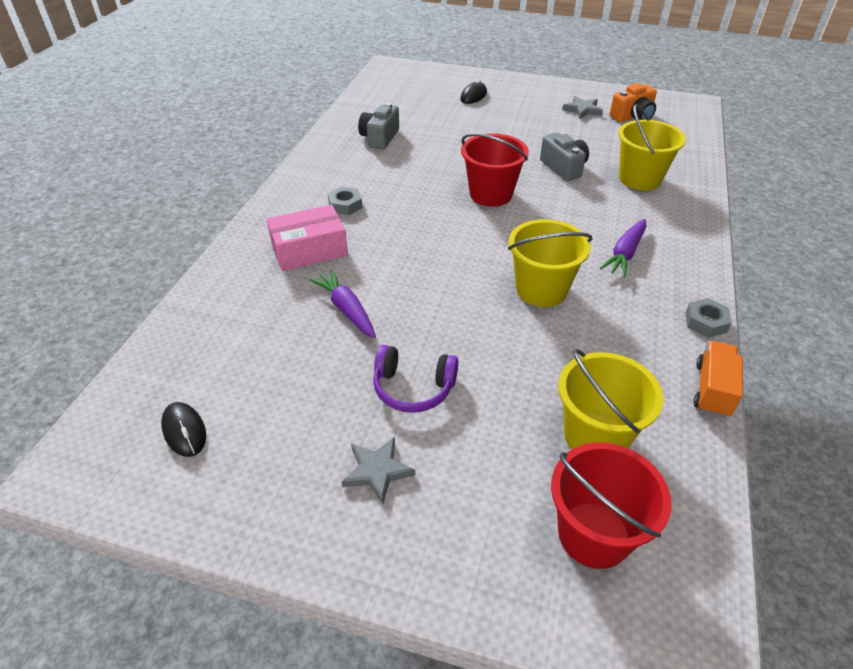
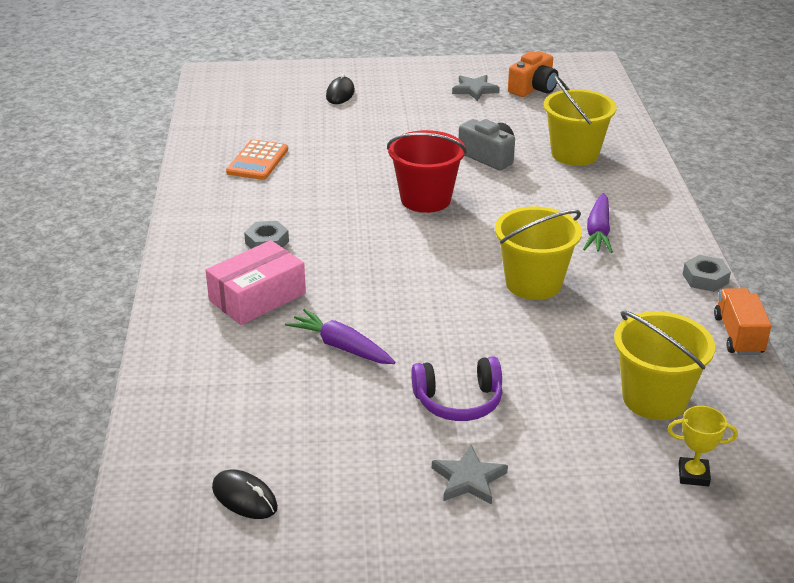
camera: 20 degrees left, 10 degrees down
(379, 138) = (258, 161): grey camera -> orange calculator
(593, 534) = (693, 475): red bucket -> yellow trophy

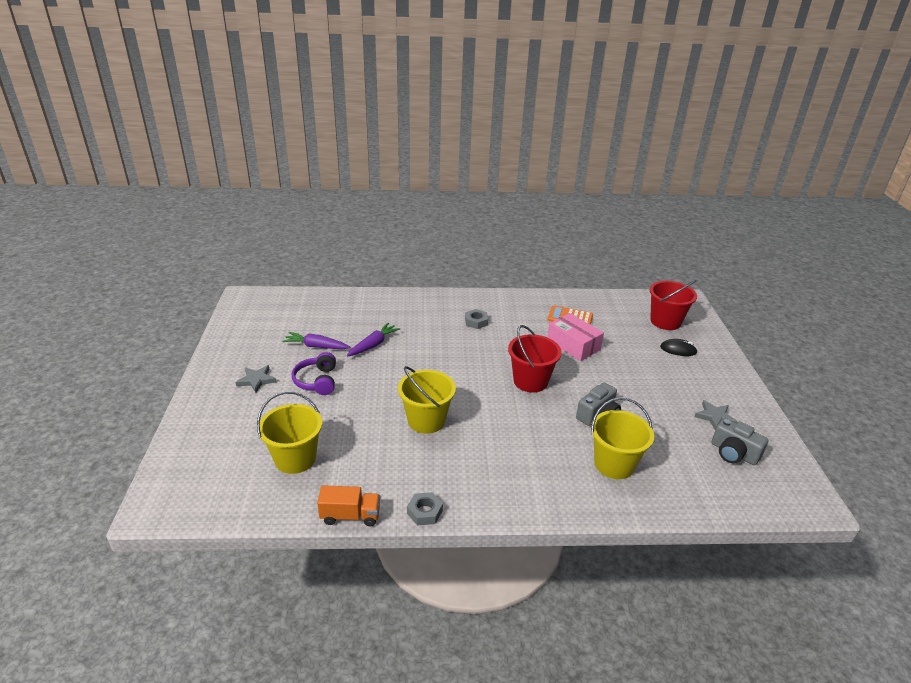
camera: 90 degrees right, 0 degrees up
(244, 498) = (271, 318): black mouse -> none
(257, 297) = (422, 319): pink box -> pink box (573, 345)
(271, 94) = (665, 321): none -> red bucket
(533, 88) = (733, 453): orange camera -> grey camera
(598, 232) = (491, 461): purple carrot -> purple carrot (316, 346)
(693, 475) = (224, 463): yellow trophy -> none

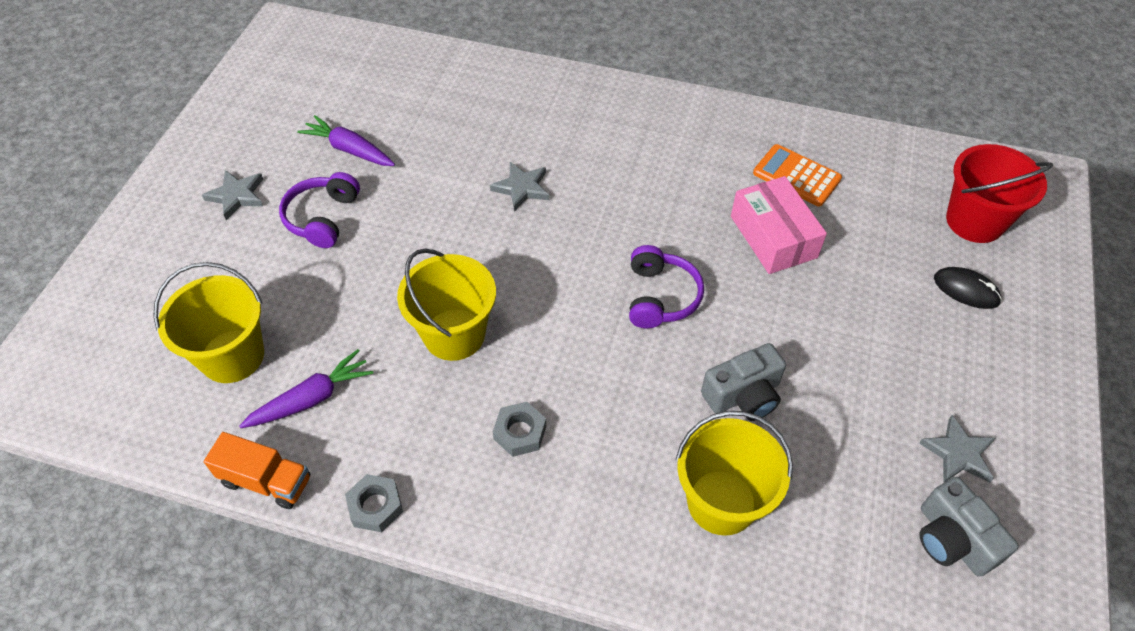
camera: 20 degrees right, 20 degrees up
(373, 345) = (437, 164): purple carrot -> purple carrot (312, 398)
(428, 347) = (522, 188): none -> grey star
(476, 322) = (626, 151): grey nut -> grey nut (520, 432)
(530, 381) = (660, 297): red bucket -> purple headphones

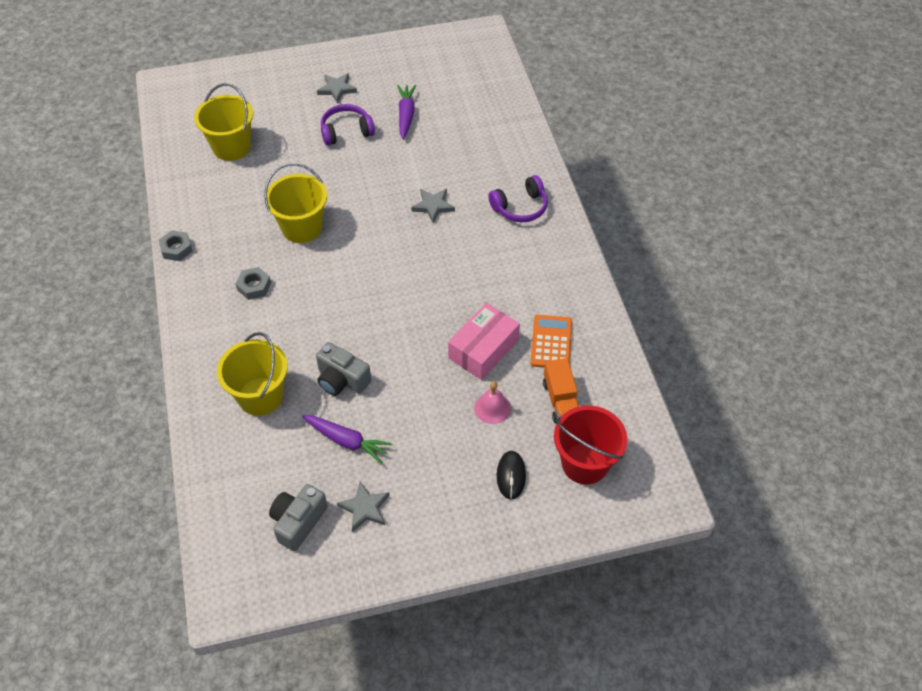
camera: 60 degrees right, 0 degrees up
(266, 481) = (168, 200): orange truck -> orange truck (560, 400)
(312, 398) = (225, 191): purple carrot -> purple carrot (347, 441)
(660, 297) = (391, 309): purple headphones -> purple headphones (520, 207)
(863, 265) = (492, 408): none -> pink bell

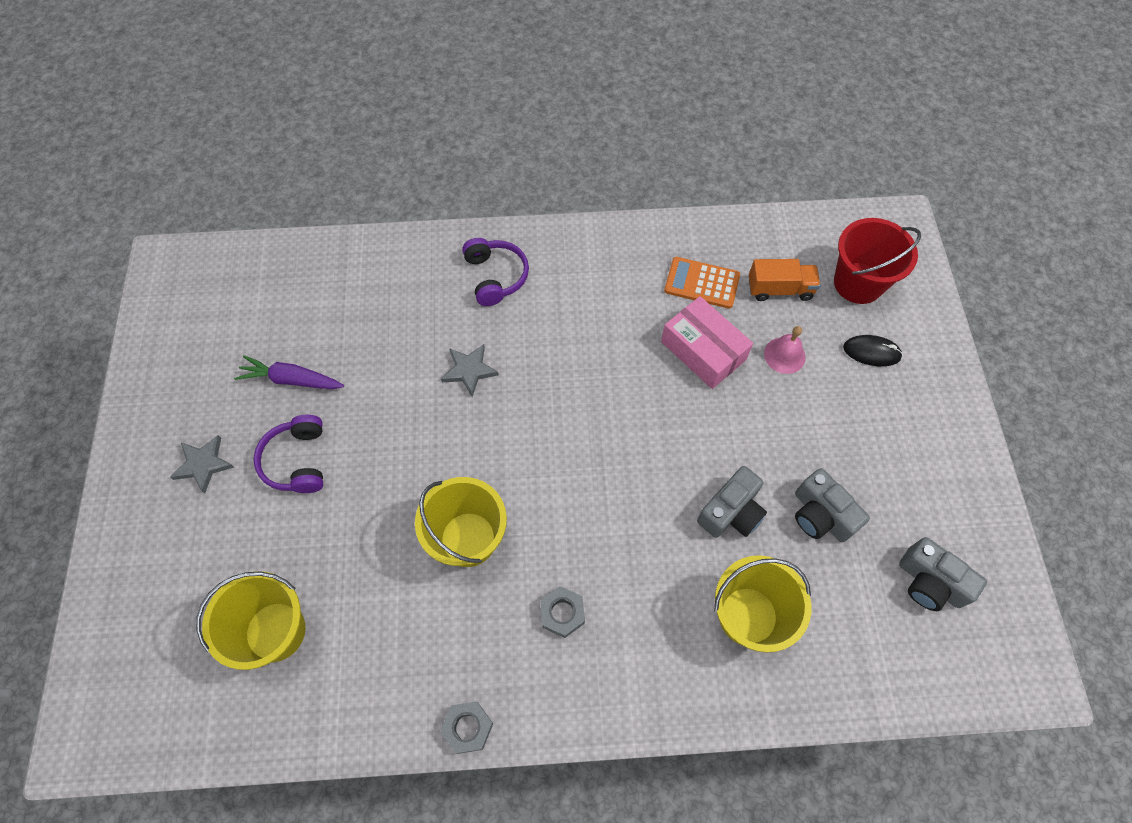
camera: 80 degrees left, 10 degrees up
(347, 441) = (820, 515): purple carrot -> grey camera
(364, 508) = (911, 505): grey star -> none

